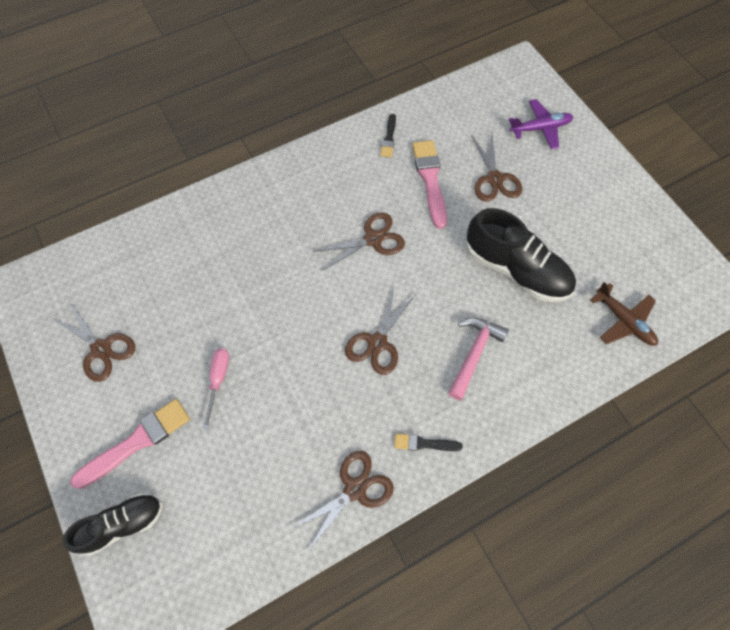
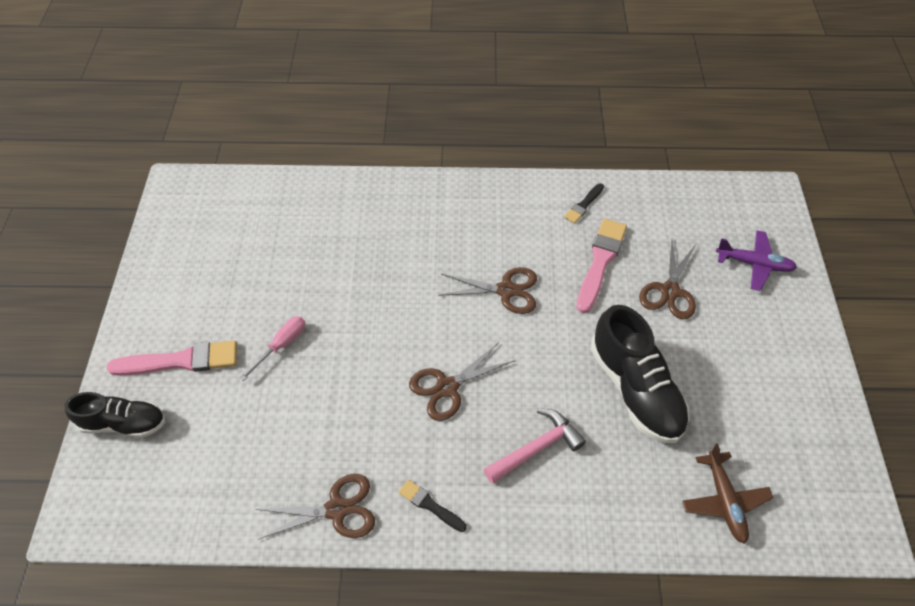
camera: 30 degrees right, 10 degrees down
(101, 349) = (204, 268): brown scissors -> none

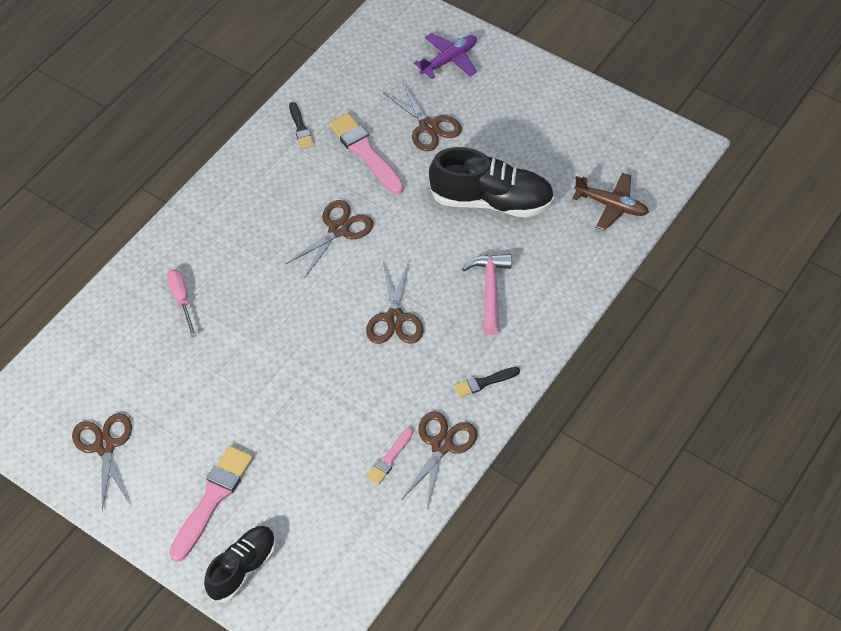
camera: 55 degrees left, 0 degrees up
(191, 261) = (105, 446): none -> brown scissors
(282, 345) = (259, 415): pink screwdriver -> pink screwdriver (181, 300)
(296, 472) = (389, 458): none -> pink brush

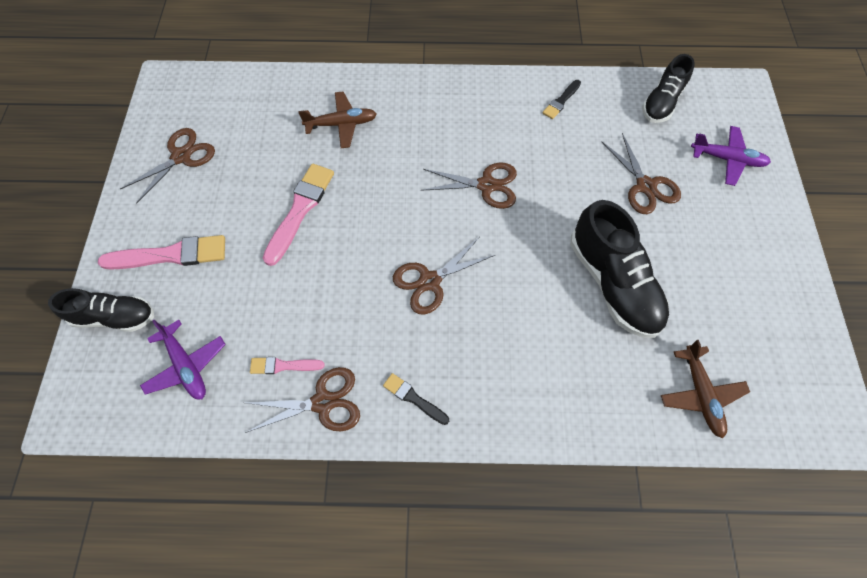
camera: 55 degrees right, 10 degrees up
(181, 300) = (342, 124): pink screwdriver -> brown plane
(335, 530) = (186, 365): none -> purple plane
(362, 63) = (661, 102): none -> black shoe
(365, 152) = (578, 157): pink brush -> pink brush (300, 210)
(428, 126) = (645, 186): brown scissors -> brown scissors turned 45 degrees counterclockwise
(490, 290) = (517, 341): pink hammer -> none

